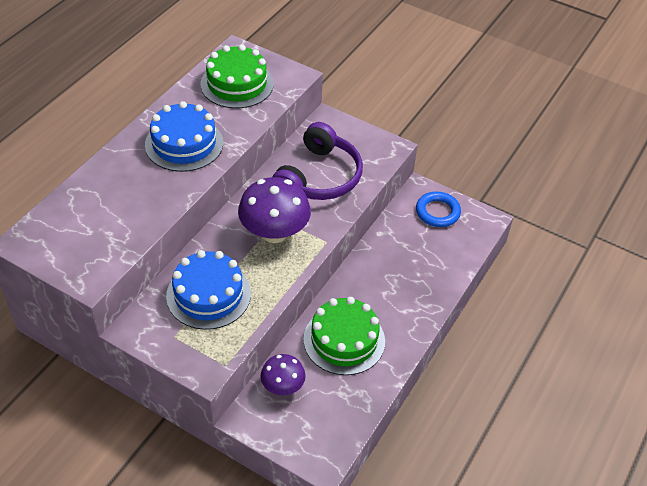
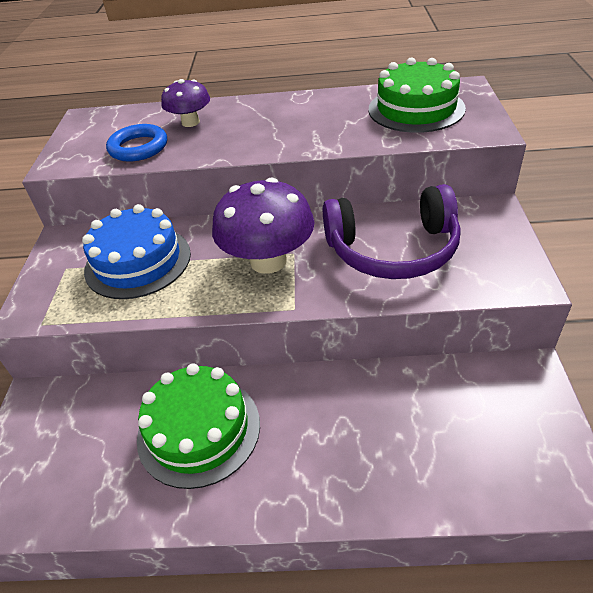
camera: 65 degrees right, 5 degrees down
(184, 144) = (288, 124): blue cake -> none
(282, 386) = (92, 408): purple mushroom -> purple mushroom (190, 122)
(437, 212) = (516, 414): blue ring -> blue ring (138, 148)

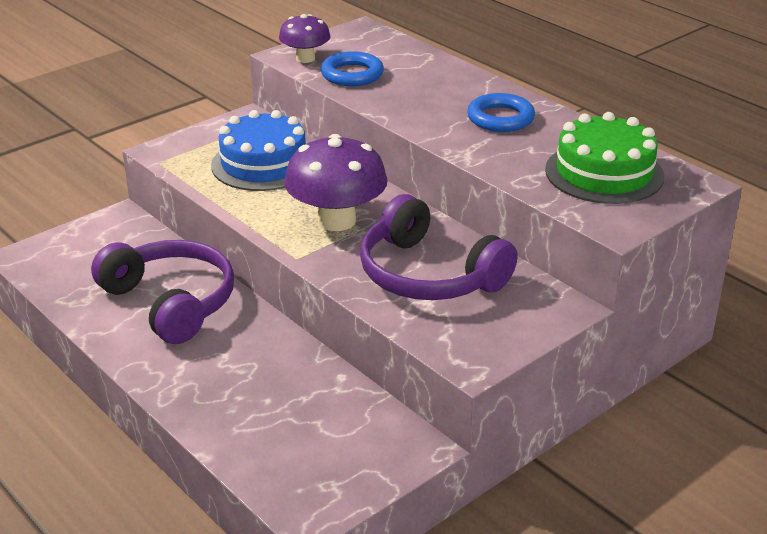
camera: 45 degrees right, 10 degrees down
(190, 122) = (420, 77): purple mushroom -> purple mushroom (305, 58)
(199, 430) = (171, 302): green cake -> purple headphones
(294, 116) = (500, 118): none -> blue ring

